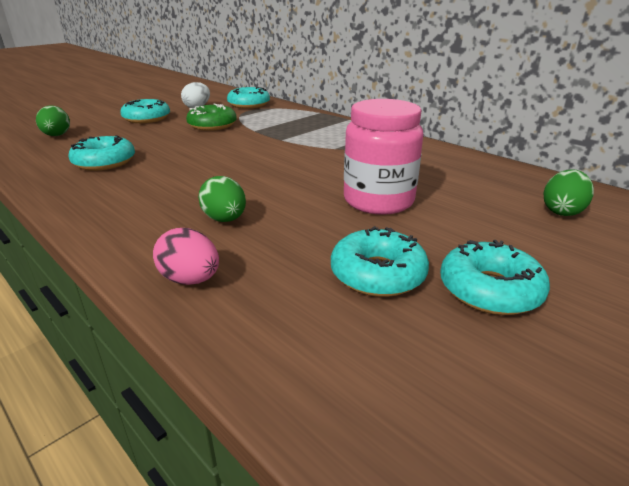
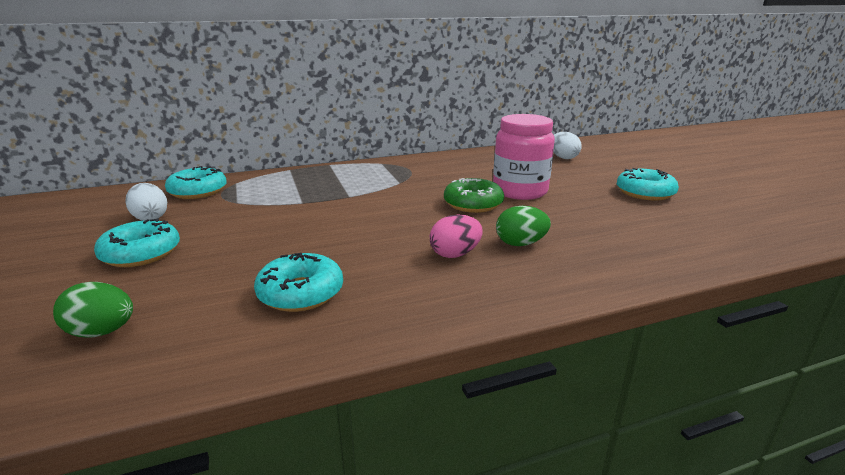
camera: 65 degrees left, 5 degrees down
(190, 280) = (618, 267): pink egg -> pink egg (455, 254)
(212, 125) = (248, 219): green donut -> green donut (473, 204)
(377, 274) = (623, 212): turquoise donut -> none
(562, 211) = (563, 157): green egg -> white egg

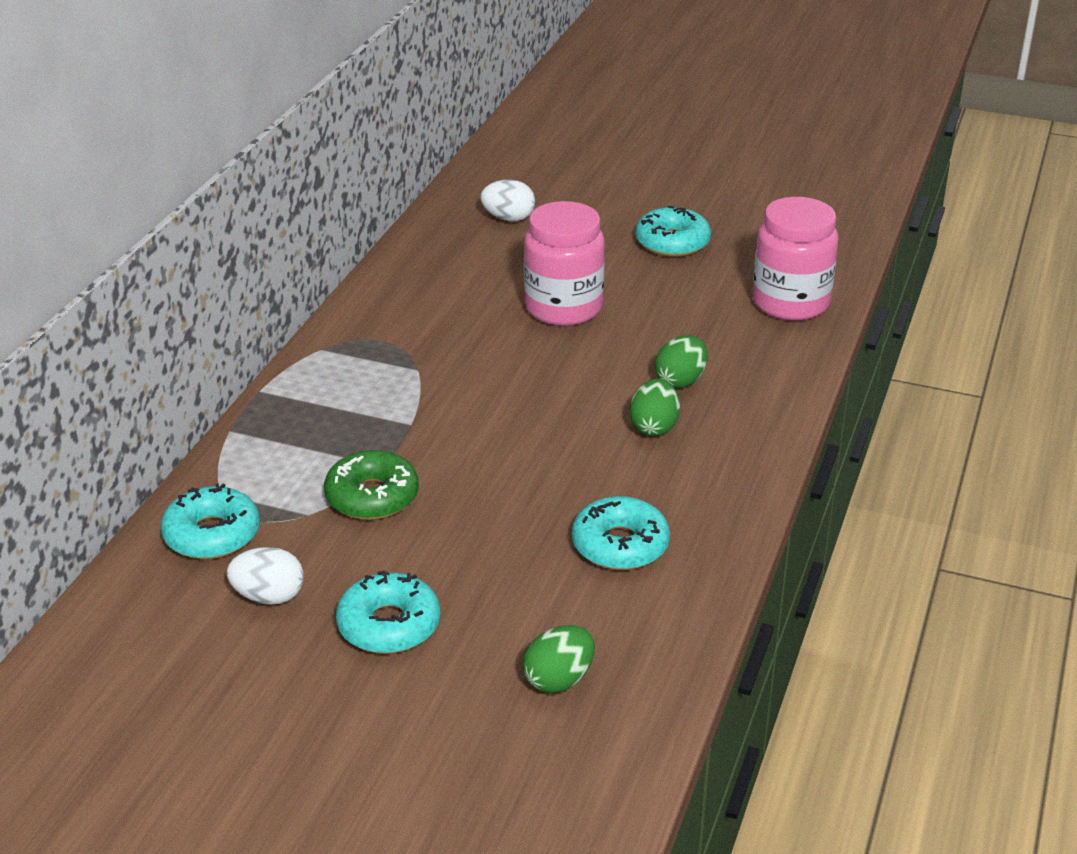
camera: 50 degrees left, 10 degrees up
(455, 254) = (654, 427): pink egg -> green egg
(473, 204) = (555, 355): green donut -> green donut (372, 497)
(685, 245) = (790, 303): none -> pink jar

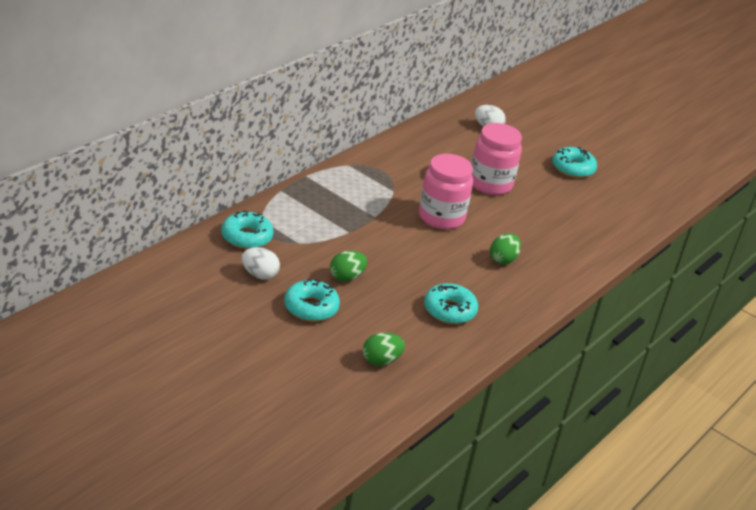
camera: 15 degrees right, 0 degrees up
(372, 497) = (335, 245): green donut -> none
(680, 381) = (532, 241): green egg -> green egg (346, 277)
(790, 303) = (620, 221): pink jar -> pink jar (441, 217)

